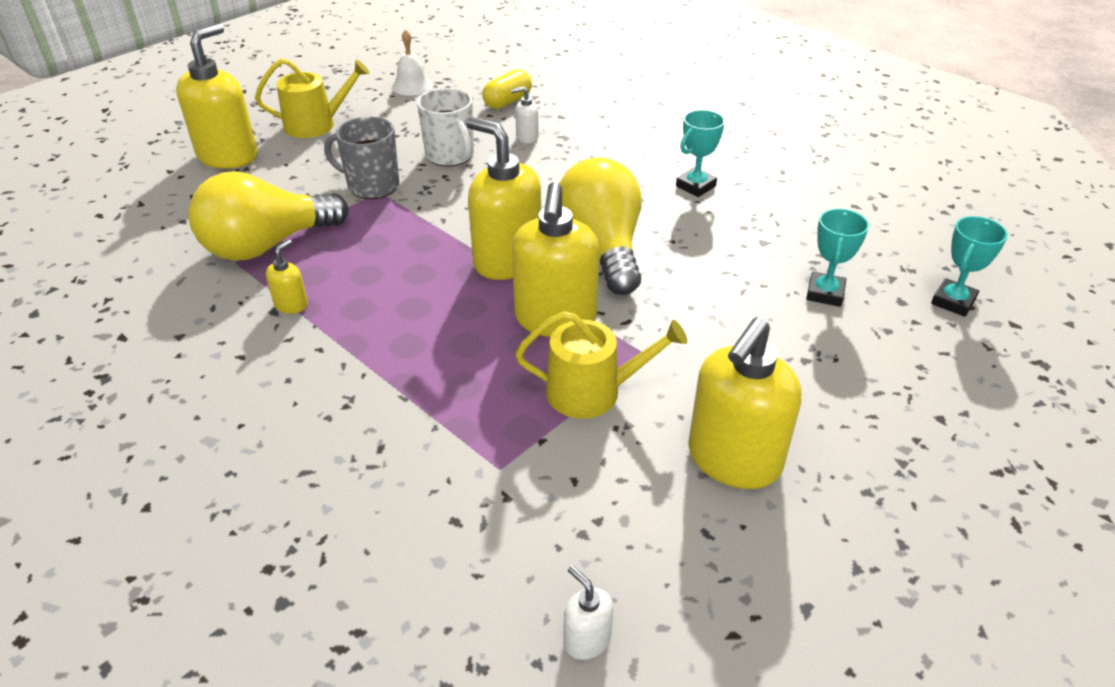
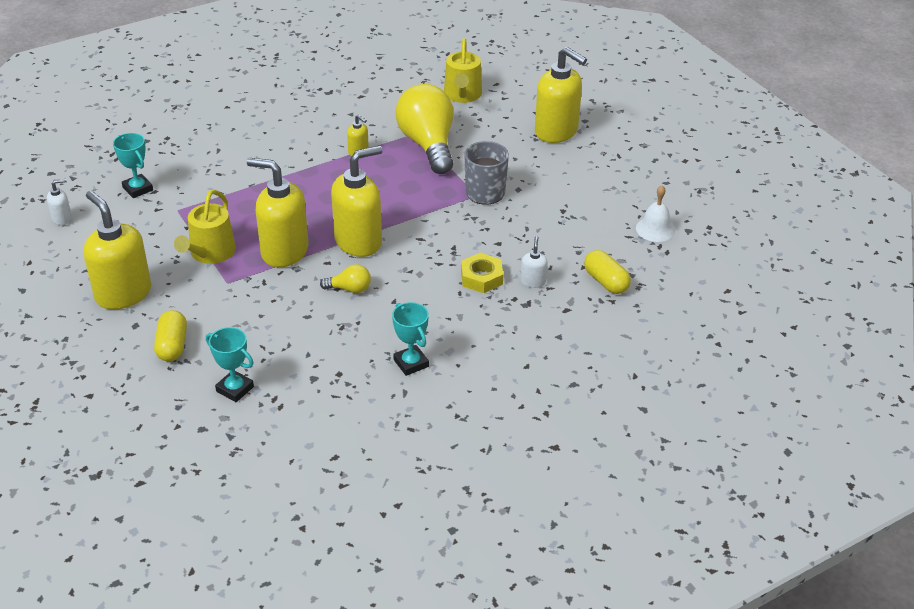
camera: 105 degrees right, 0 degrees up
(316, 124) = (594, 173): yellow watering can -> yellow watering can (462, 95)
(450, 156) = (517, 235): white mug -> none
(535, 166) = (481, 277): none -> yellow nut
(602, 248) = (350, 289): yellow light bulb -> yellow light bulb, size x0.43
(797, 368) = (172, 345): none -> yellow capsule
(953, 301) = (183, 459): turquoise trophy -> turquoise trophy (138, 189)

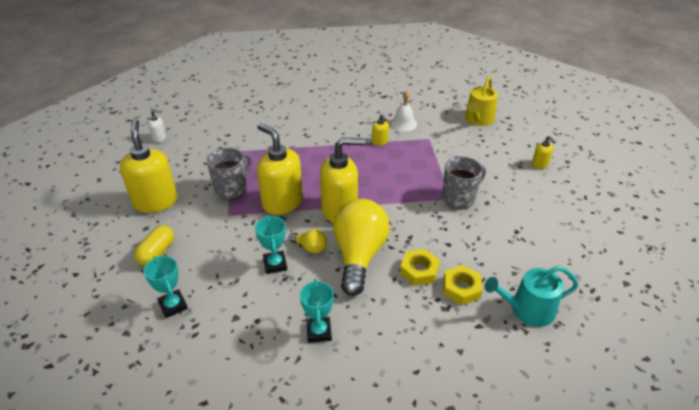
camera: 25 degrees right, 0 degrees up
(138, 189) = (218, 130): turquoise trophy -> turquoise trophy (275, 264)
(210, 253) = (232, 188): yellow watering can -> grey mug
(428, 145) = (433, 149): yellow light bulb -> yellow light bulb (359, 256)
(533, 281) = (461, 288): white soap dispenser -> yellow nut
(556, 132) = (540, 164): yellow soap dispenser -> yellow soap dispenser, size x0.44
(606, 281) = (527, 310): yellow capsule -> turquoise watering can
(655, 229) = (594, 272): white bell -> white bell (403, 123)

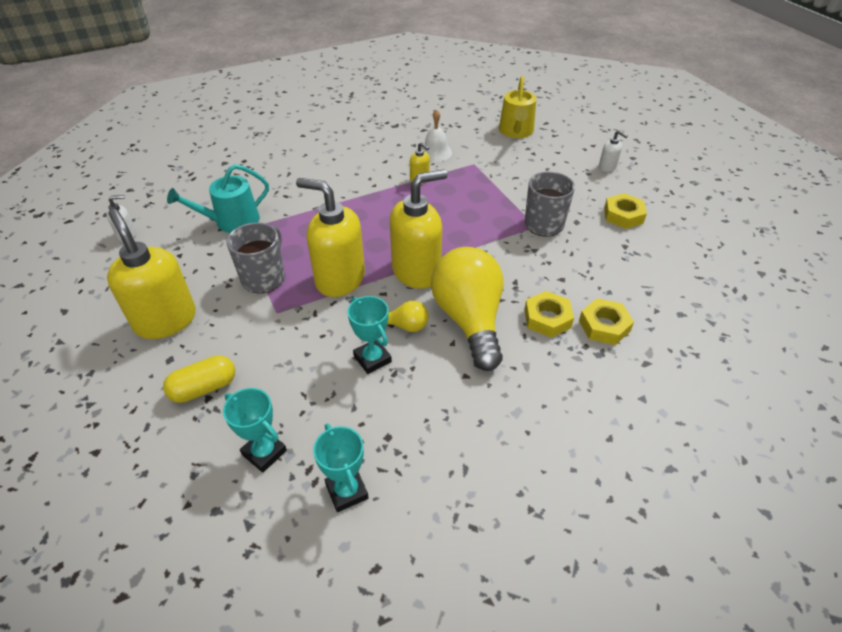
camera: 20 degrees left, 5 degrees up
(157, 253) = (204, 388): yellow capsule -> yellow capsule turned 60 degrees clockwise
(319, 332) = (472, 427): turquoise trophy -> turquoise trophy (347, 491)
(527, 310) = (685, 330): turquoise watering can -> turquoise watering can (232, 221)
(530, 206) = (623, 215): none -> yellow nut
(540, 164) = (607, 167): yellow soap dispenser -> white soap dispenser

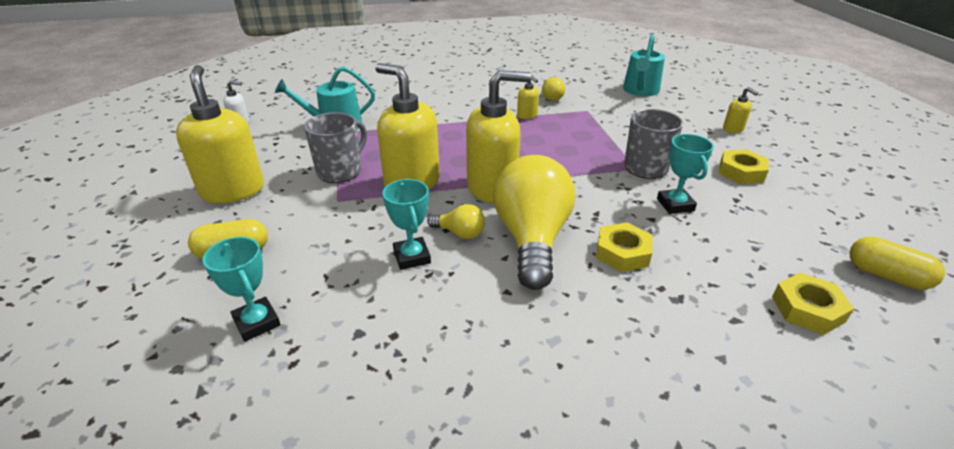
camera: 15 degrees right, 10 degrees down
(347, 491) = (322, 381): turquoise trophy -> turquoise trophy (675, 205)
(435, 152) = (551, 97): white bell -> yellow light bulb
(516, 131) = (640, 91): yellow watering can -> turquoise watering can
(604, 326) = (690, 271): yellow nut -> yellow nut (807, 309)
(607, 167) = (733, 129): white soap dispenser -> yellow soap dispenser
(745, 300) = (886, 276): none -> yellow capsule

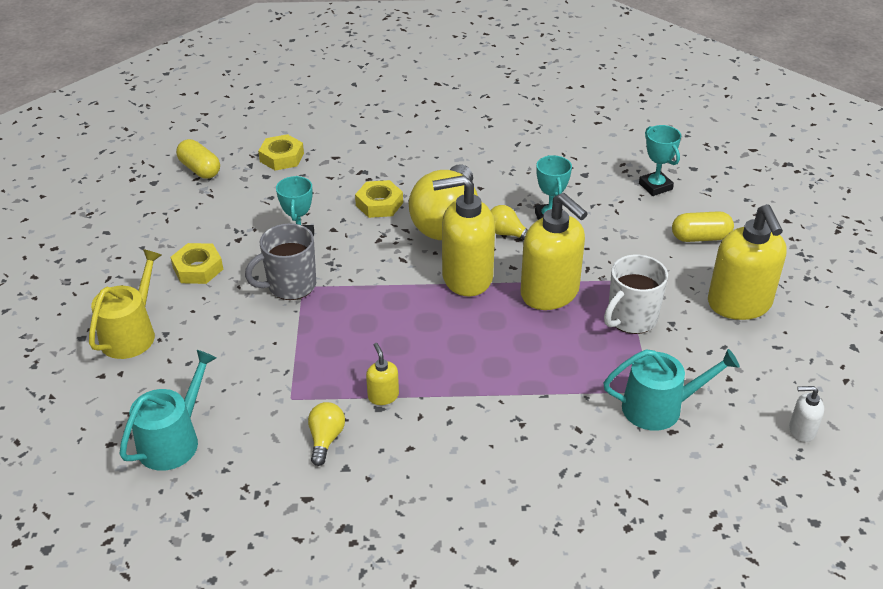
camera: 170 degrees left, 5 degrees up
(340, 171) = (631, 319): grey mug -> white mug
(733, 129) = (131, 334): yellow soap dispenser -> yellow watering can

